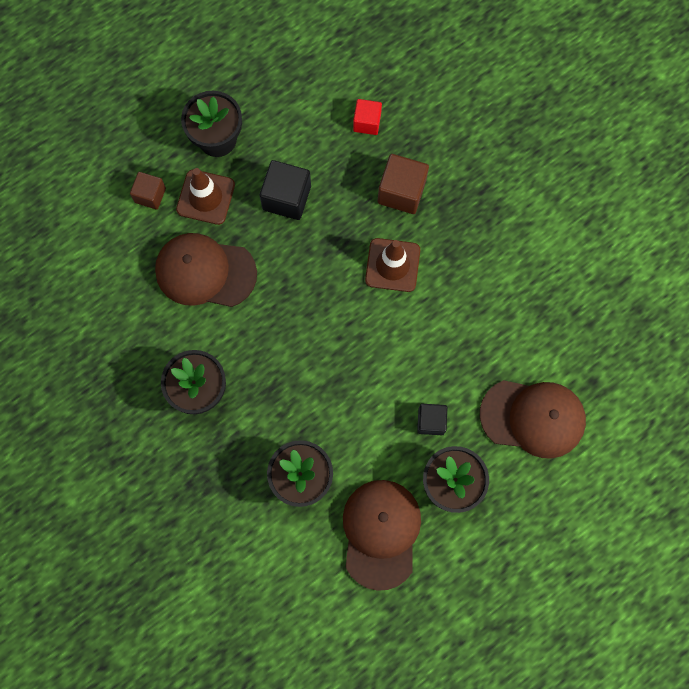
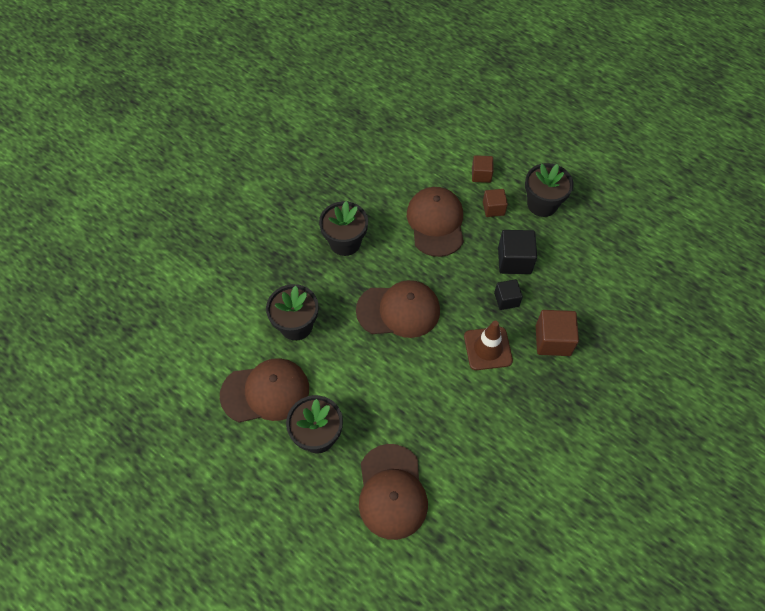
camera: 75 degrees right, 15 degrees down
(205, 197) = (493, 208): brown traffic cone -> brown cube
(316, 351) = (398, 310): none -> brown cap
(367, 122) = (601, 301): red cube -> none
(431, 421) = (366, 408): black cube -> black cube (506, 299)

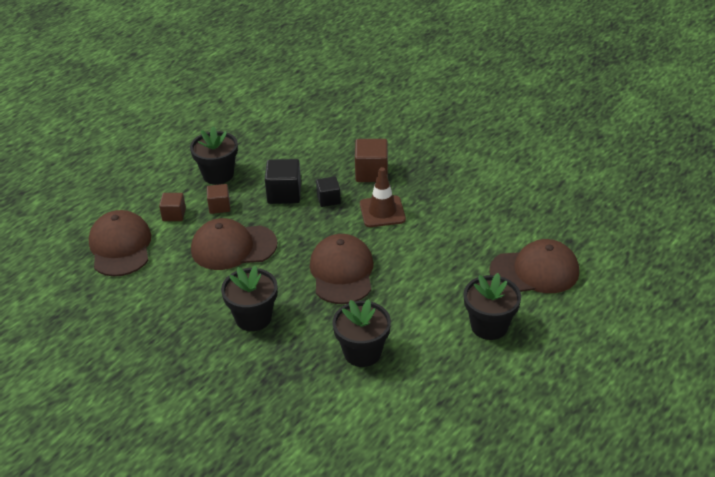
camera: 90 degrees left, 20 degrees down
(265, 392) = (446, 372): brown cap -> brown cap (120, 247)

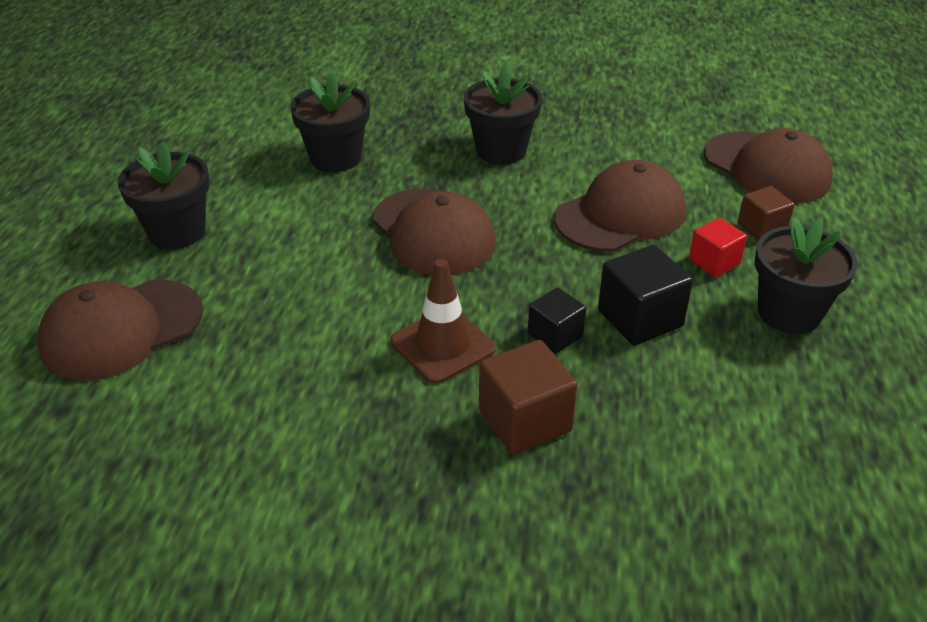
camera: 150 degrees right, 0 degrees up
(219, 206) = (714, 262): brown cube -> red cube

